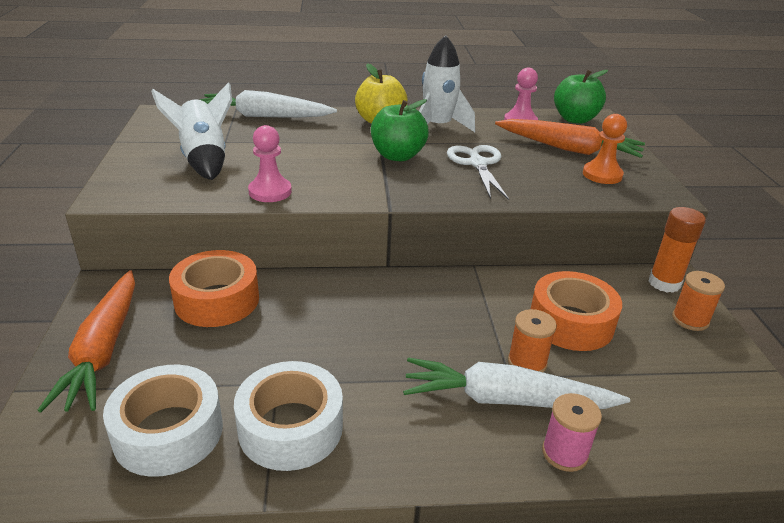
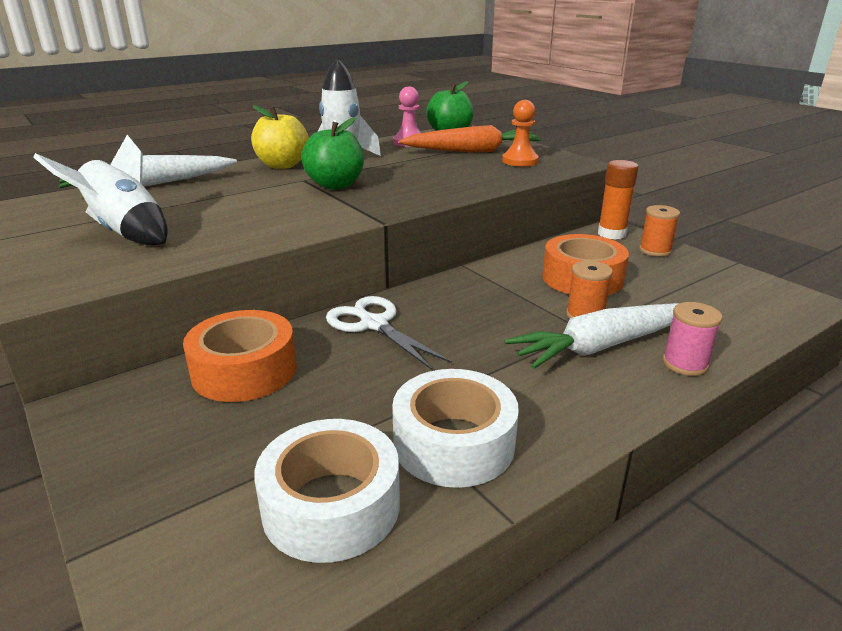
camera: 30 degrees left, 5 degrees down
(103, 349) = (154, 466): orange carrot -> none
(270, 192) = (242, 239): pink pawn -> none
(477, 164) = (414, 175): white scissors -> white scissors (374, 324)

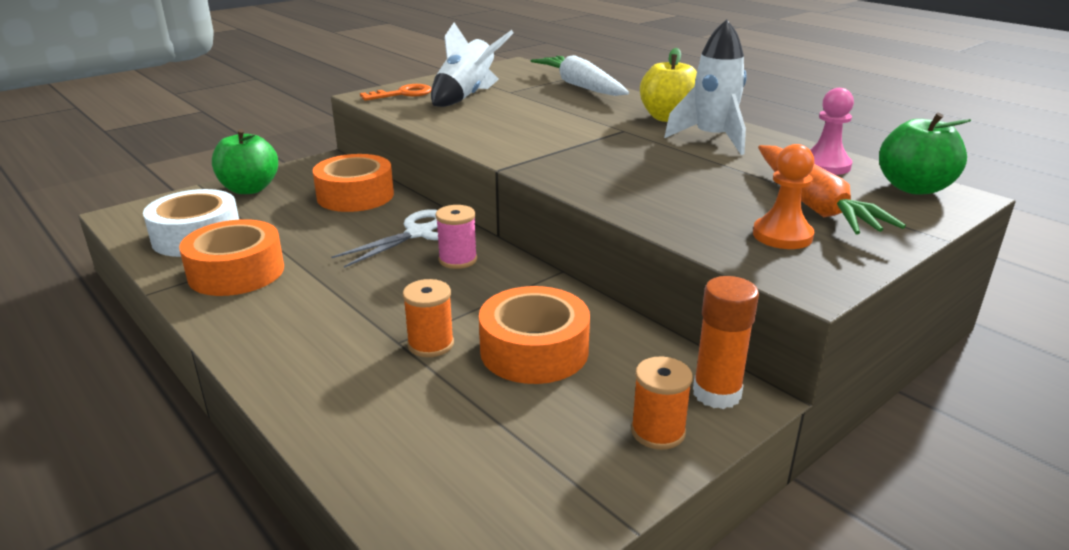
camera: 85 degrees right, 0 degrees up
(64, 268) = (402, 94): none -> orange key
(335, 185) = (609, 143): green apple -> green apple (249, 189)
(454, 443) = (236, 272): white tape -> orange tape
(602, 346) = (360, 350): white carrot -> none
(685, 364) = (311, 401): pink spool -> pink spool (458, 260)

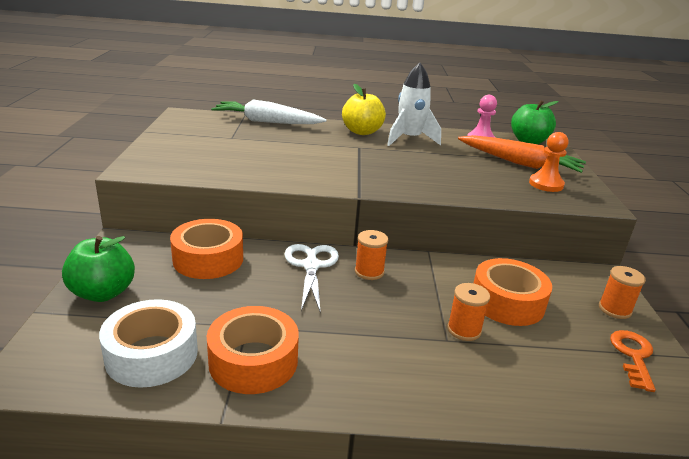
camera: 50 degrees left, 0 degrees up
(402, 94) = (158, 160): orange key -> orange key (633, 356)
(458, 260) = (369, 272): pink spool -> orange spool
(467, 96) = (212, 149): white rocket -> none
(716, 393) = (594, 278): orange glue stick -> none

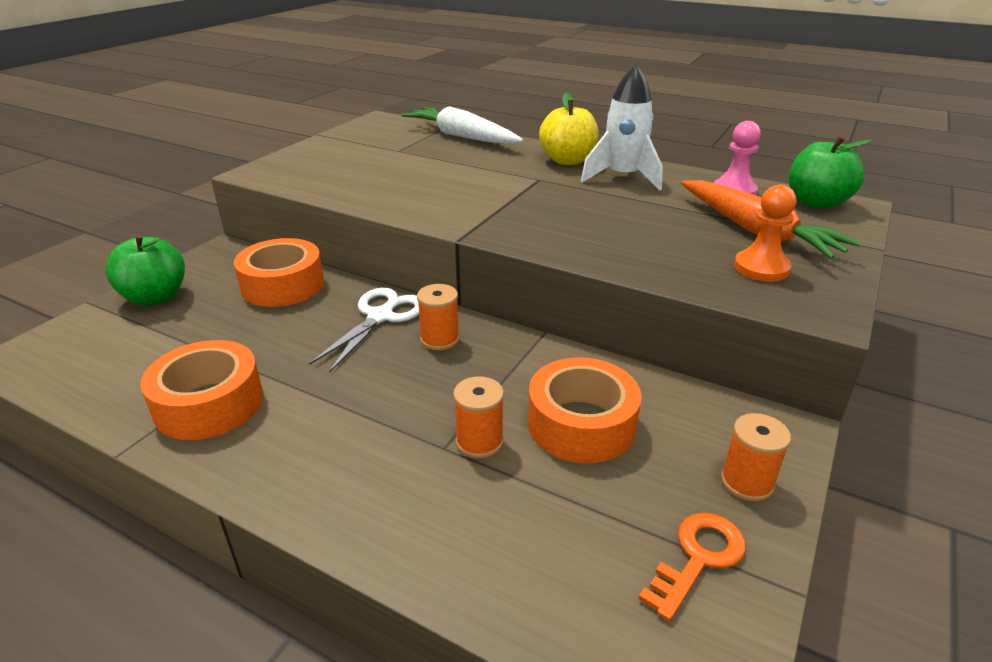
camera: 30 degrees right, 5 degrees up
(152, 354) = (130, 369): white tape -> none

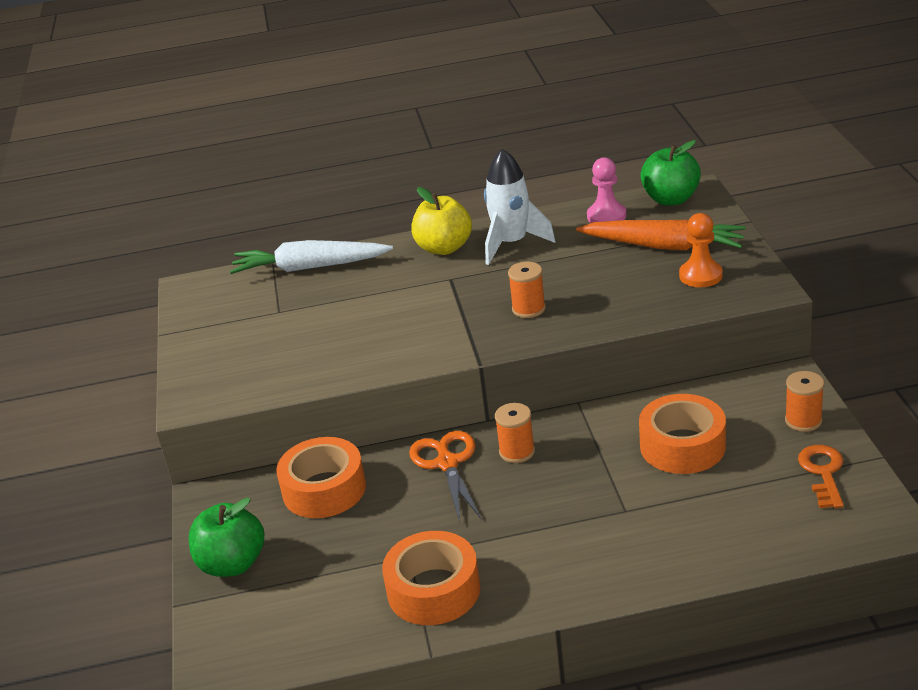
camera: 35 degrees left, 0 degrees up
(380, 317) = (447, 463): white scissors -> orange scissors
(479, 442) = (641, 494): orange spool -> orange spool (528, 309)

